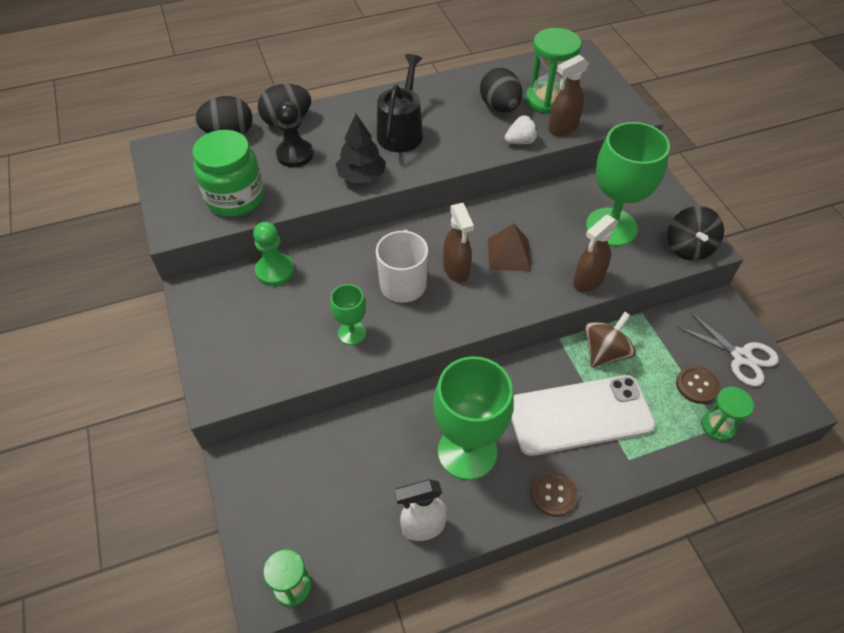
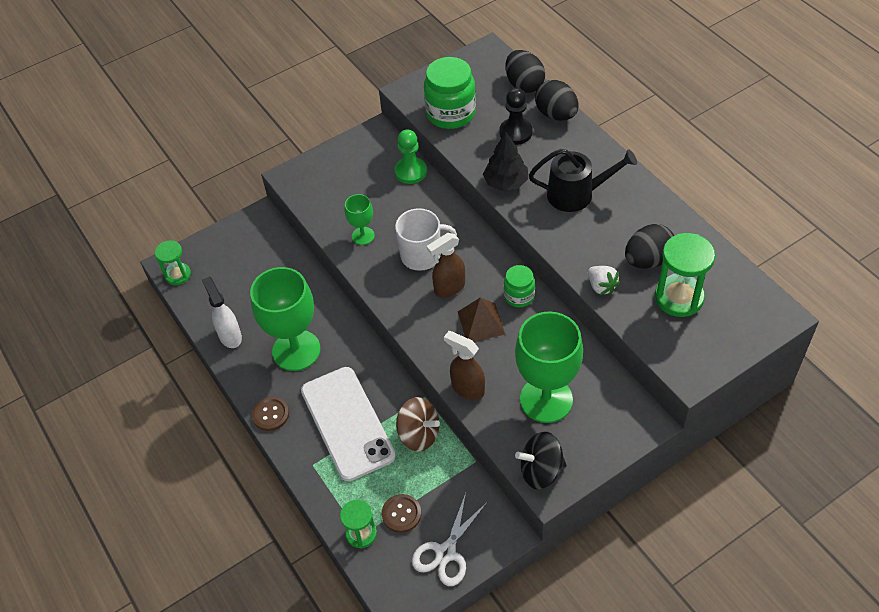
camera: 80 degrees right, 0 degrees up
(485, 219) = (519, 296): none -> green jar
(562, 128) = (637, 317): brown spray bottle -> none

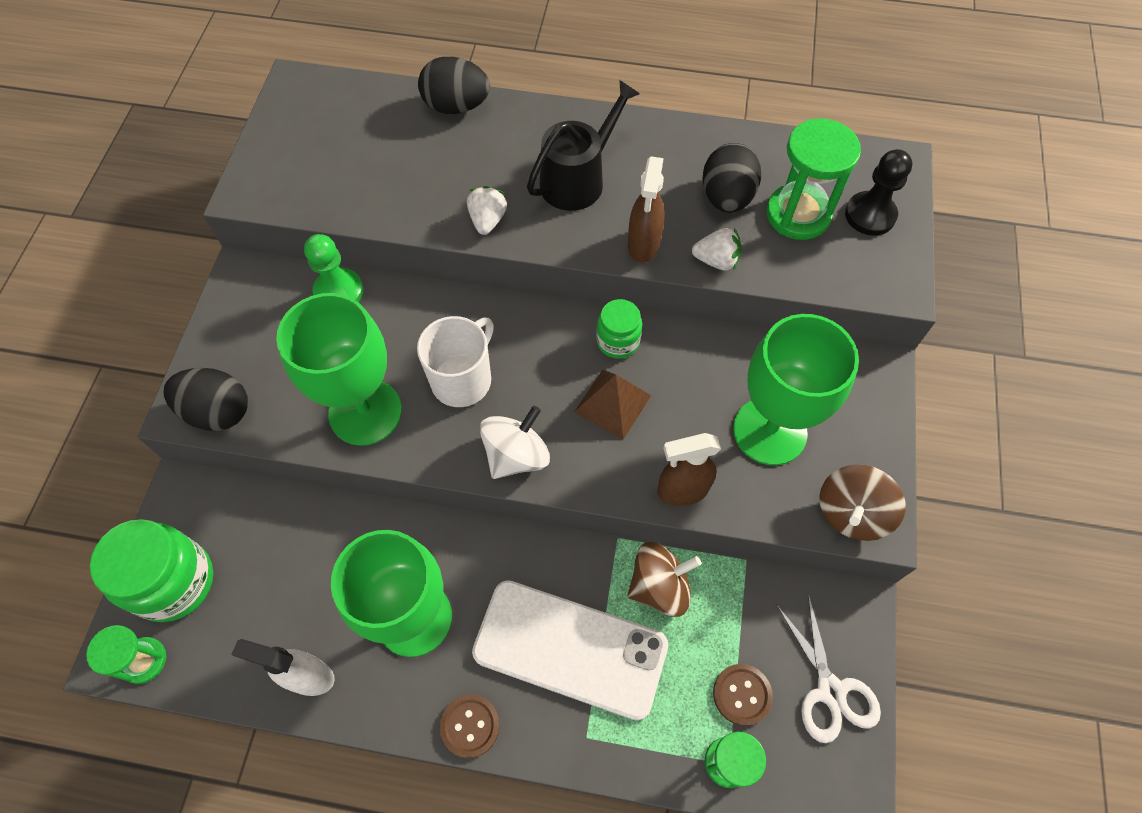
camera: 50 degrees left, 10 degrees up
(363, 236) = (365, 412): green goblet -> green goblet, size x2.03
(408, 309) = (516, 455): none -> white spinning top
(449, 288) = (535, 393): brown spray bottle -> brown spray bottle (643, 245)
(451, 113) = (332, 184): green jar -> green jar (174, 582)
(506, 182) = (487, 220): black tree -> white strawberry
(515, 132) = (434, 156): black pawn -> black pawn (870, 215)
(524, 85) = (382, 96): black egg -> black egg (218, 412)
(541, 471) = (851, 513): black spinning top -> brown spinning top

